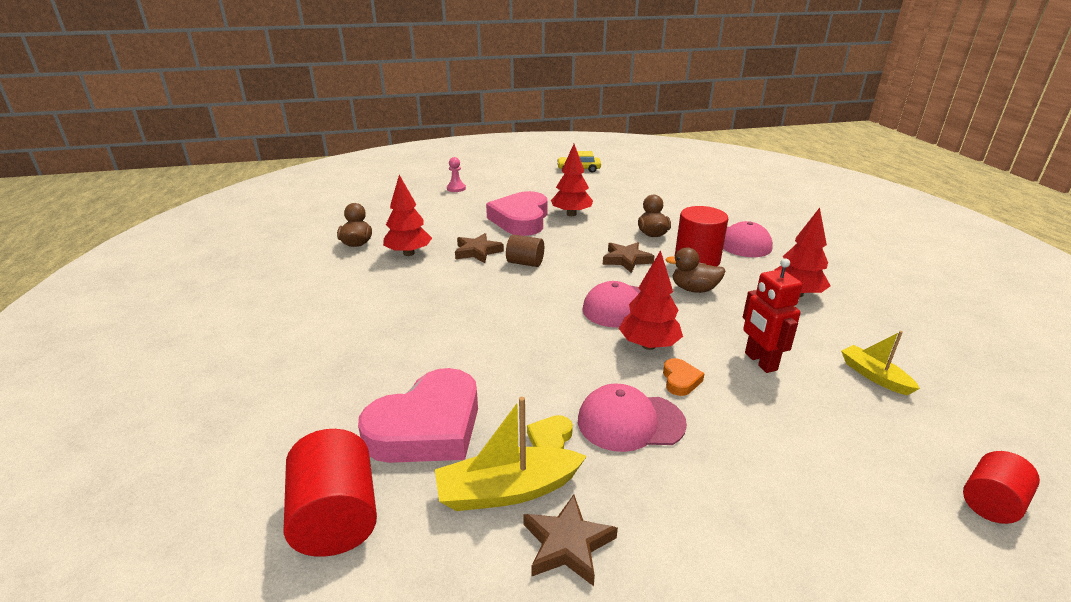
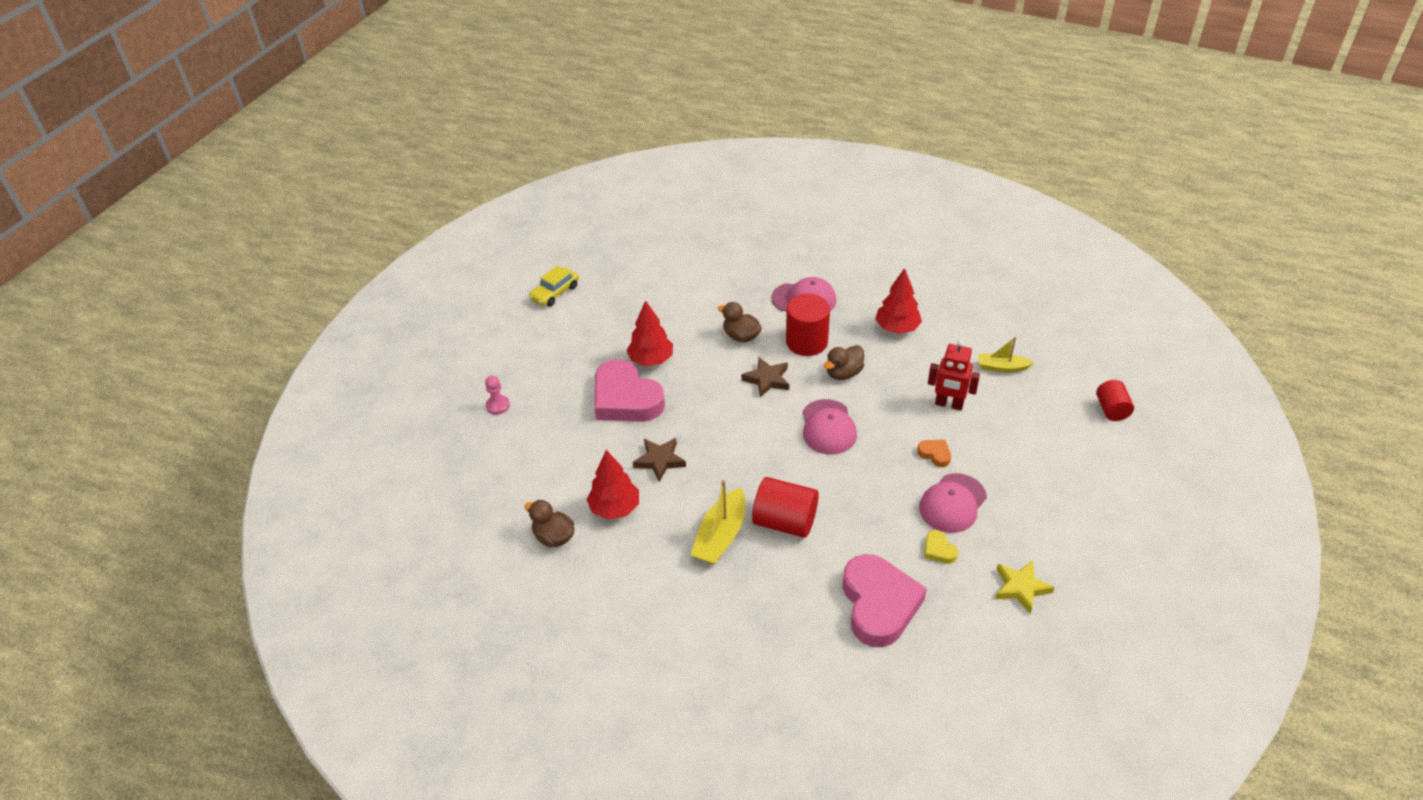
camera: 50 degrees left, 15 degrees up
(336, 517) = (928, 682): red cylinder -> red cylinder (785, 522)
(507, 490) = (965, 593): yellow boat -> yellow boat (720, 536)
(525, 263) = (711, 441): brown cylinder -> none
(567, 544) = (1020, 588): brown star -> yellow star
(649, 345) = (887, 444): red tree -> none

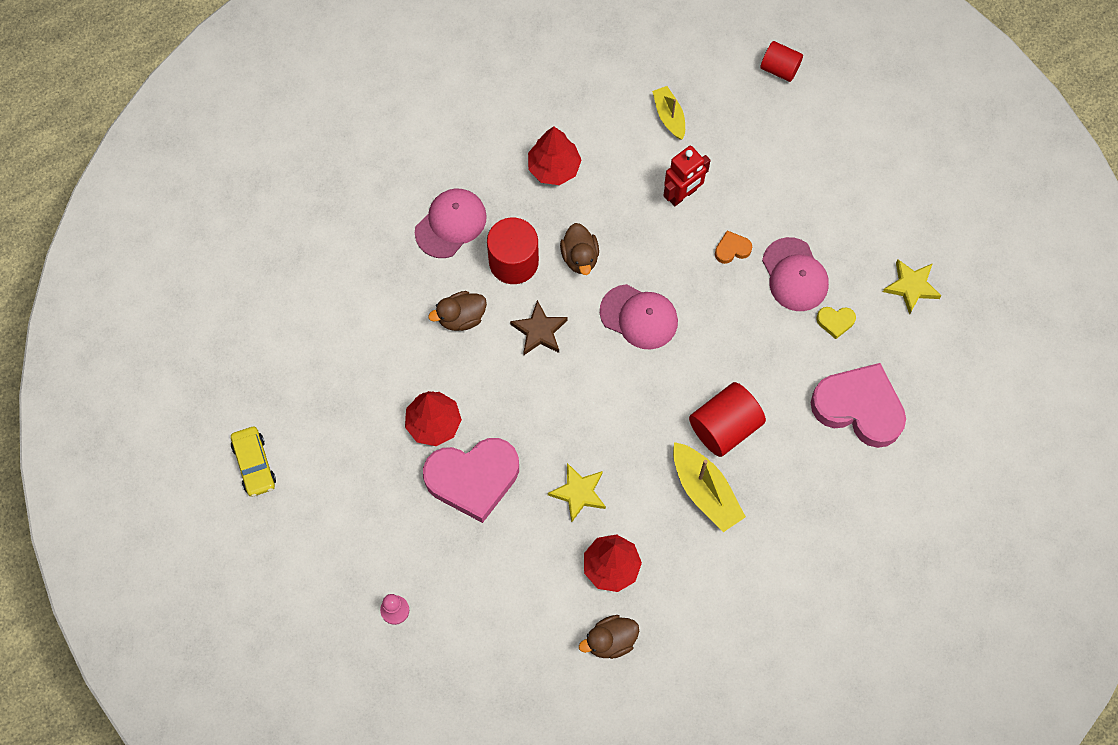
camera: 60 degrees left, 25 degrees up
(659, 461) = (578, 493): brown star -> yellow star
(1002, 367) = (669, 116): yellow boat -> yellow boat turned 120 degrees clockwise

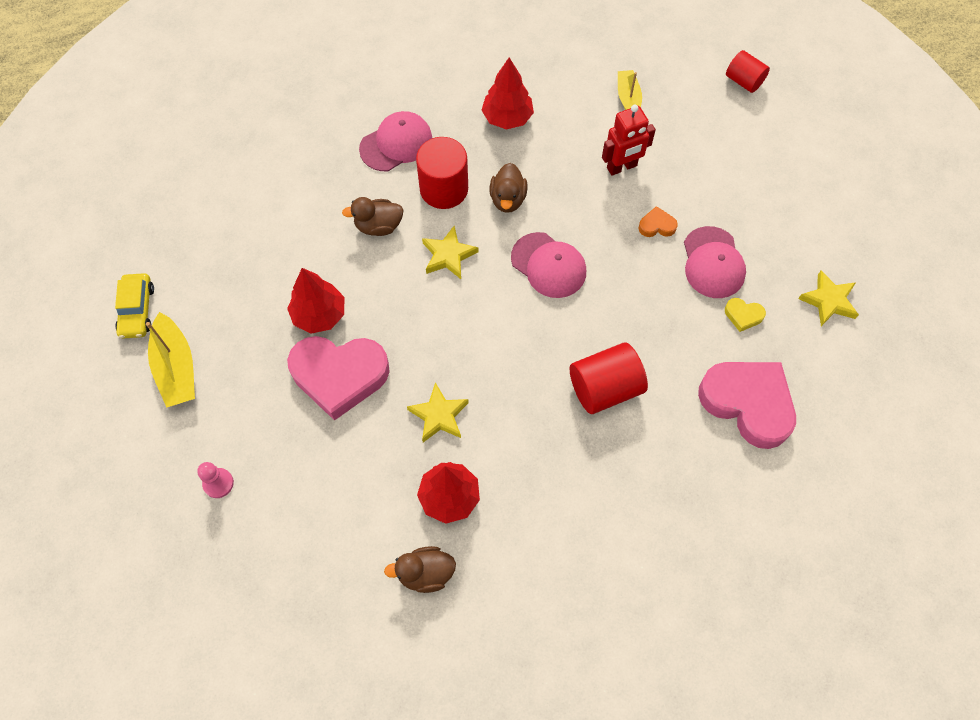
camera: 15 degrees right, 5 degrees down
(539, 331) = (448, 255): brown star -> yellow star
(705, 491) = (567, 447): yellow boat -> yellow boat (176, 368)

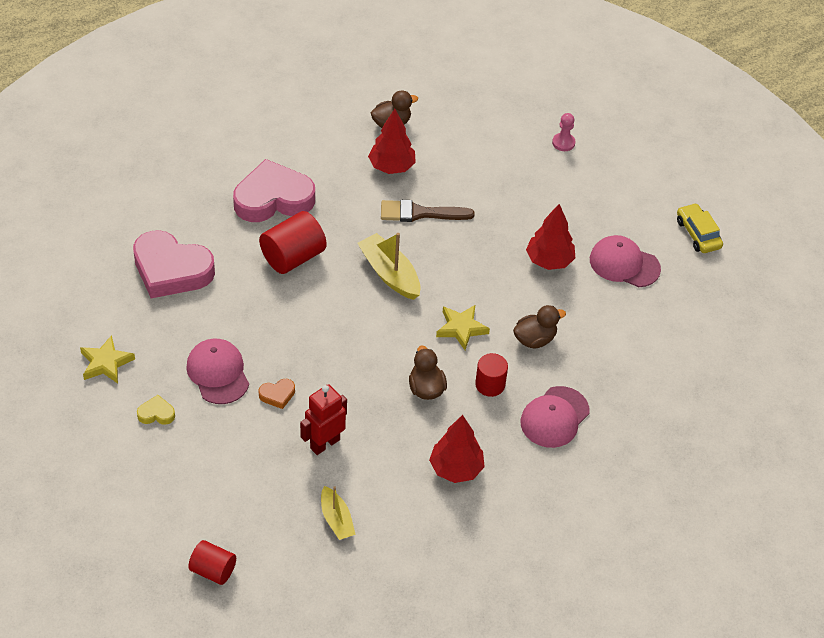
camera: 160 degrees right, 15 degrees down
(176, 368) = (640, 203): yellow boat -> yellow boat (389, 273)
(339, 376) = (510, 223): pink heart -> pink heart (273, 198)
(439, 415) = (420, 213): yellow star -> brown brush
(444, 189) = (490, 384): red cylinder -> red cylinder, size x0.62
(548, 265) = (369, 339): pink cap -> pink cap (624, 264)
(743, 315) = (183, 335): yellow heart -> yellow heart (156, 413)

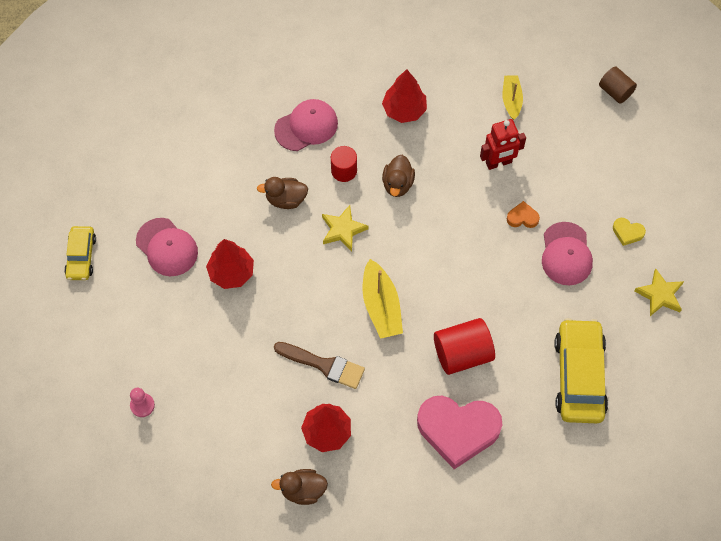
camera: 155 degrees left, 15 degrees up
(171, 270) = (579, 376): pink heart -> yellow car
(213, 570) = (615, 91): red cylinder -> brown cylinder

